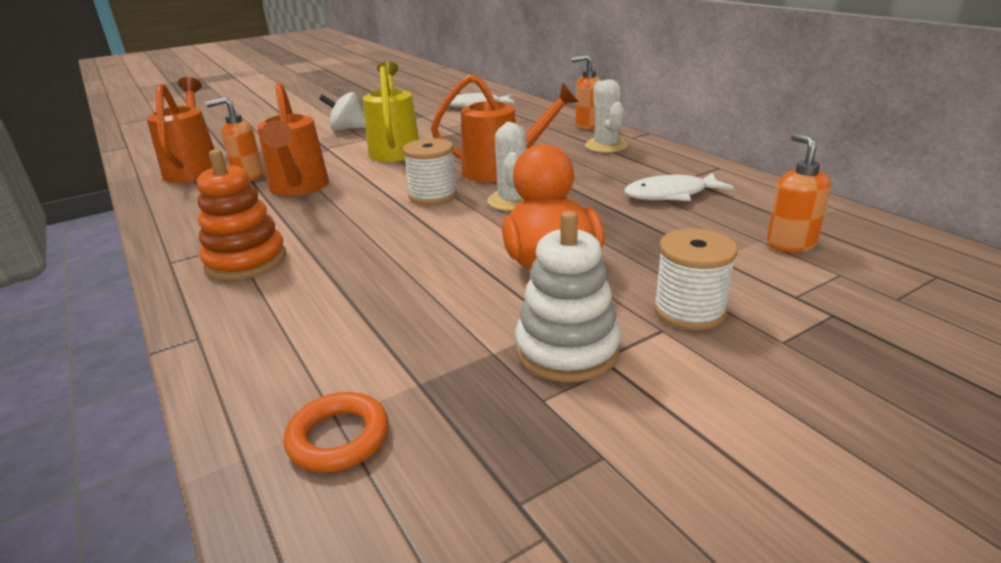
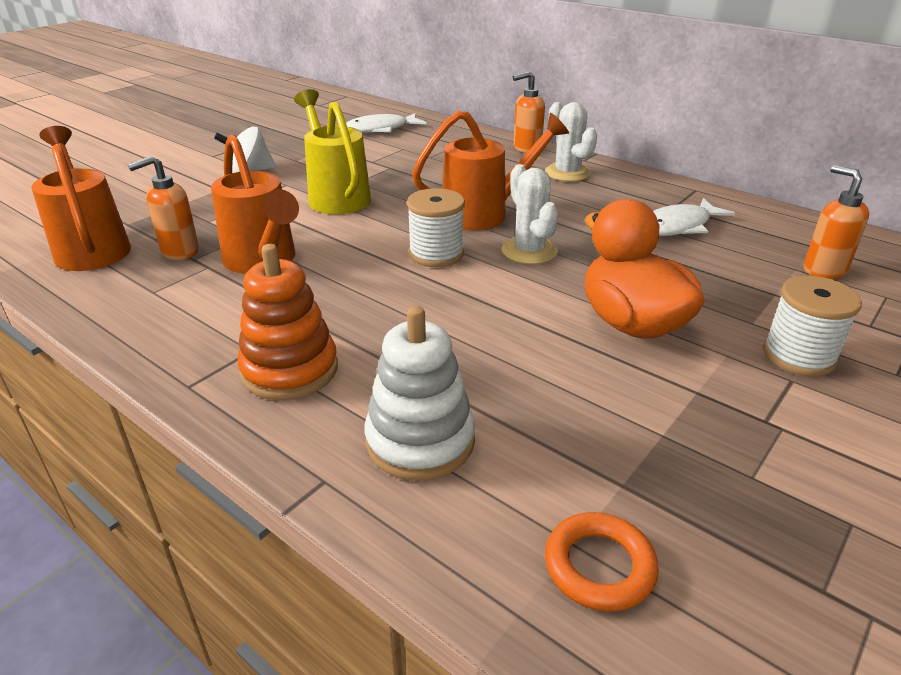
camera: 20 degrees left, 5 degrees up
(567, 350) = (729, 418): white stacking toy -> white stacking toy (420, 441)

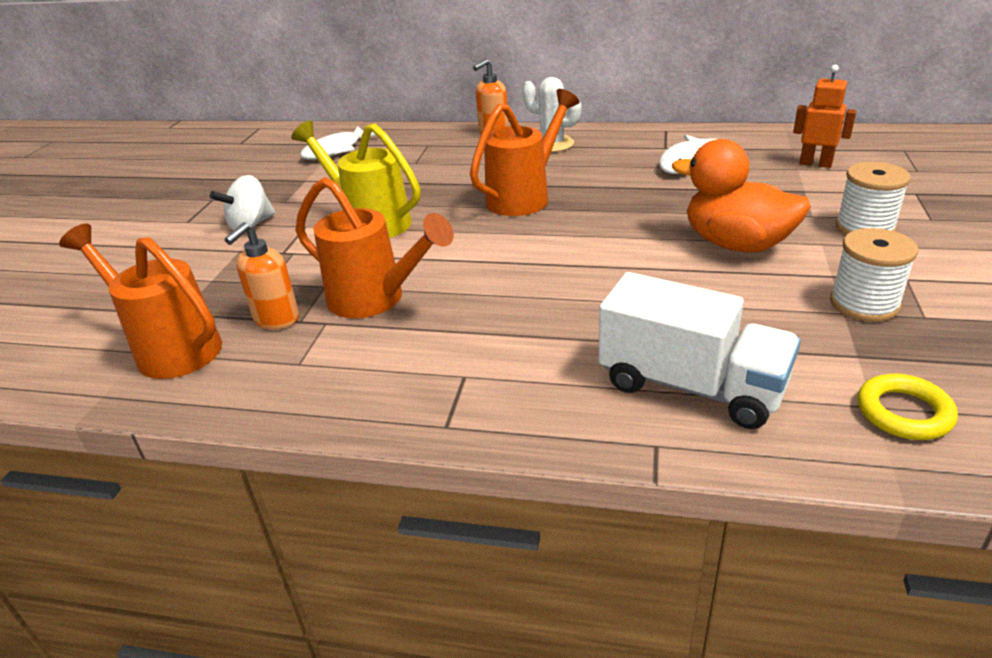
camera: 25 degrees left, 0 degrees up
(290, 370) = (520, 377): orange stacking toy -> none
(420, 441) = (691, 386): white stacking toy -> white truck
(436, 254) = (525, 242): white spool -> white spool (864, 304)
(529, 251) = (597, 216): white cactus -> none
(599, 566) = (904, 412): orange ring -> yellow ring
(824, 270) = (815, 164): orange soap dispenser -> orange robot

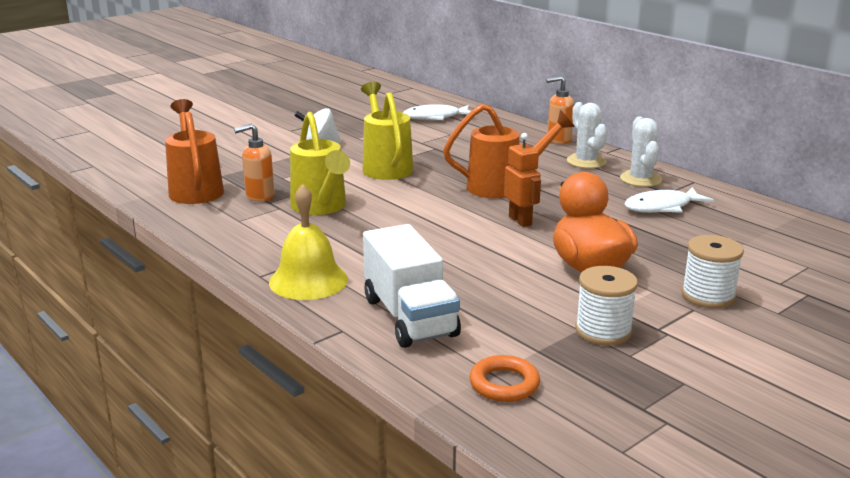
camera: 35 degrees right, 10 degrees down
(375, 300) = (321, 207): orange watering can -> yellow watering can
(513, 401) = (308, 280): none -> yellow bell
(624, 144) = (640, 179): none -> white cactus
(815, 164) = (768, 245): orange robot -> orange robot (520, 221)
(904, 412) = (504, 384): yellow ring -> orange ring

